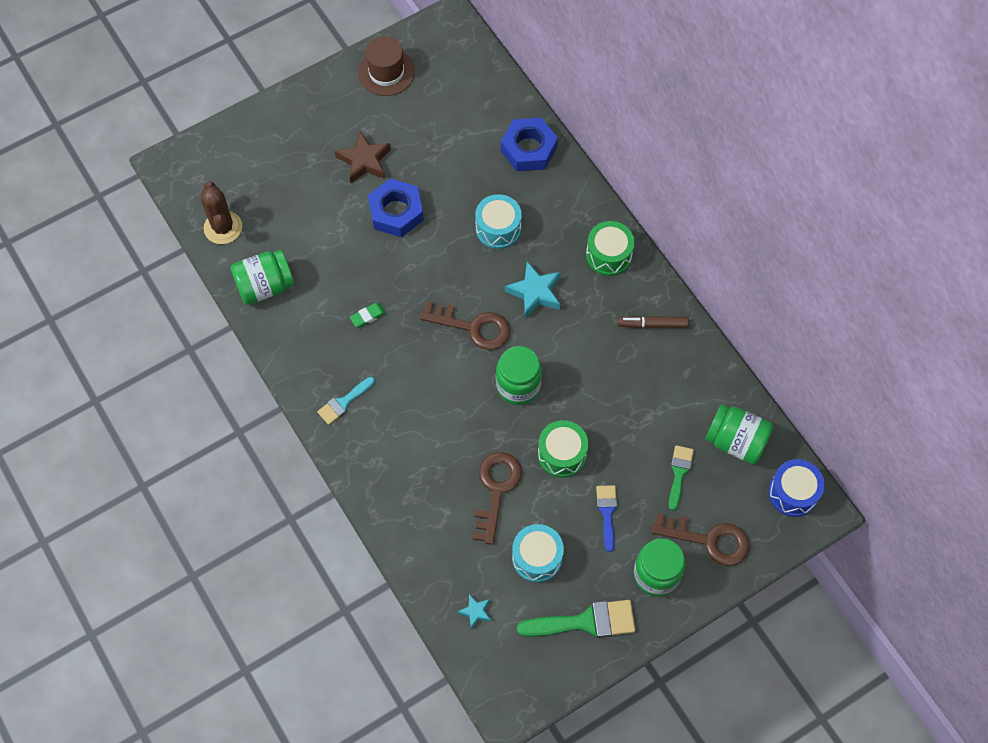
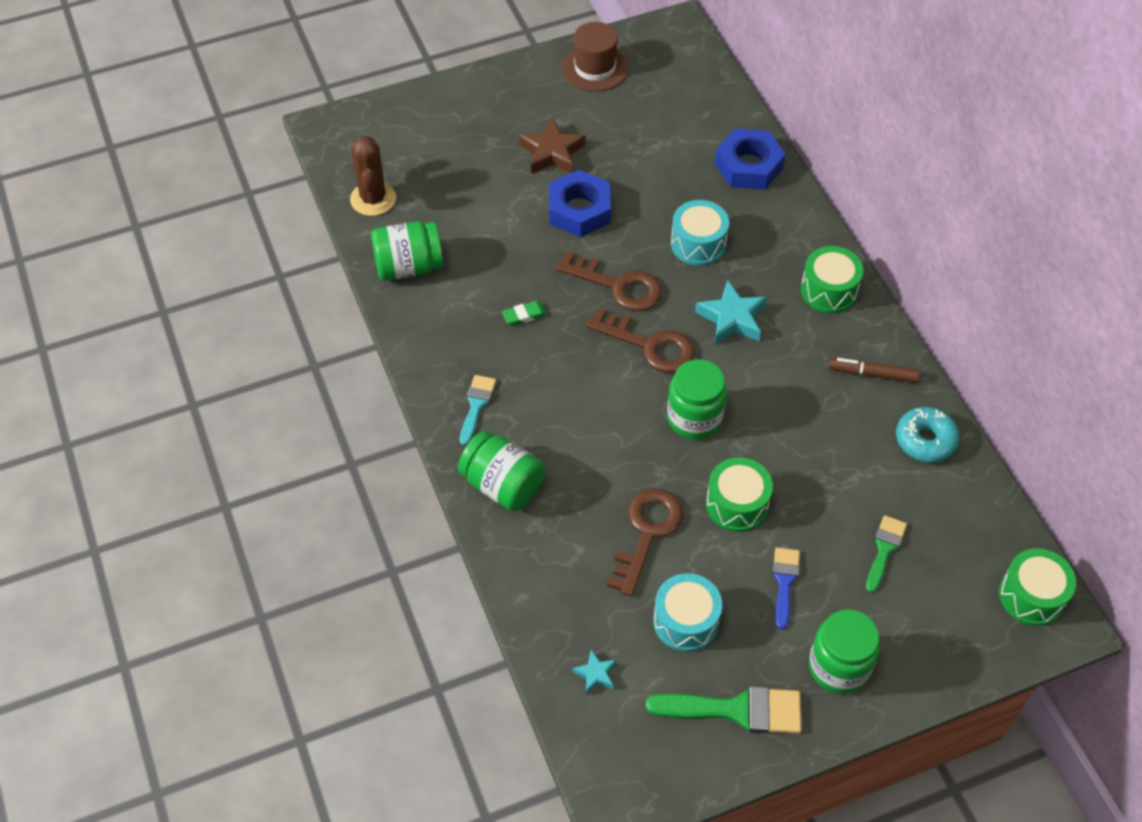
camera: 10 degrees right, 10 degrees down
(344, 402) = (476, 405): turquoise brush -> turquoise brush turned 135 degrees clockwise
(699, 375) = (925, 440): none -> turquoise donut
(708, 540) = (913, 636): brown key -> brown key (617, 286)
(736, 441) = (963, 523): green jar -> green jar (502, 485)
(793, 493) = (1031, 596): blue drum -> green drum

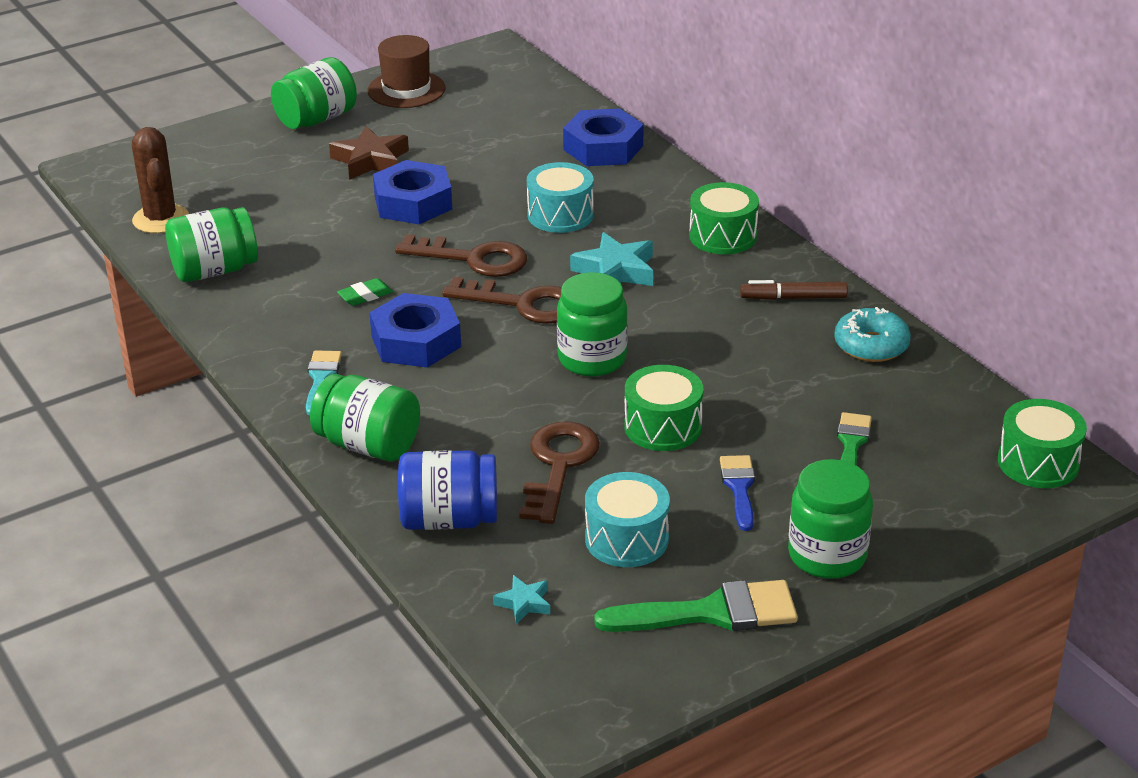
camera: 10 degrees left, 20 degrees down
(514, 94) = (316, 119): none -> green jar
(553, 576) = (449, 519): none -> blue jar
(557, 375) = (416, 341): none -> blue nut

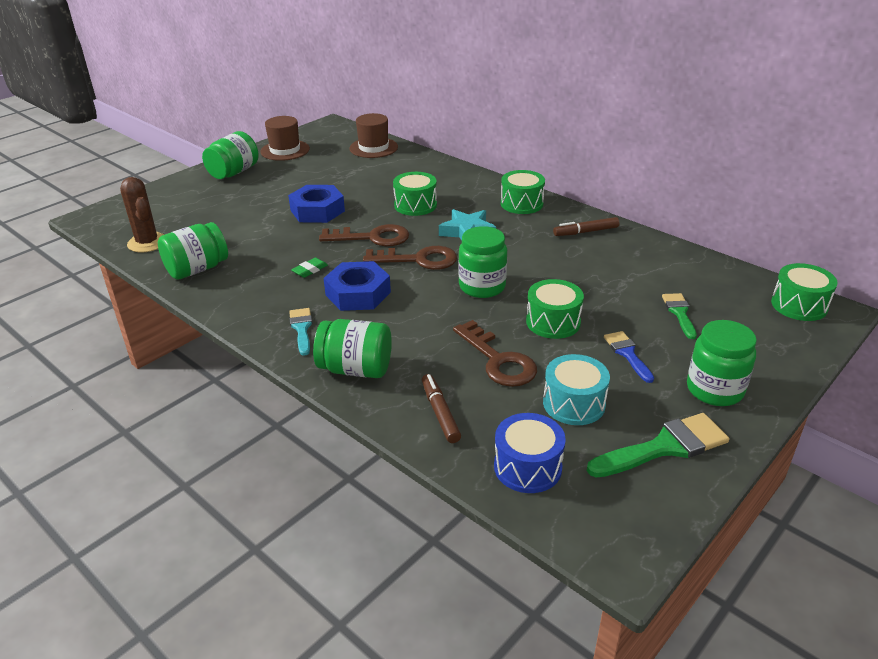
camera: 15 degrees left, 0 degrees up
(370, 160) = (279, 190): brown star -> none
(449, 519) = (440, 413): blue jar -> brown marker
(524, 603) = (527, 467): turquoise star -> blue drum
(543, 103) = (373, 148): none -> brown hat
(558, 466) = (498, 360): brown key -> brown key turned 150 degrees clockwise
(560, 215) = (415, 205): turquoise drum -> green drum
(603, 148) = (422, 166): blue nut -> none
(871, 345) = (650, 252): turquoise donut -> none

